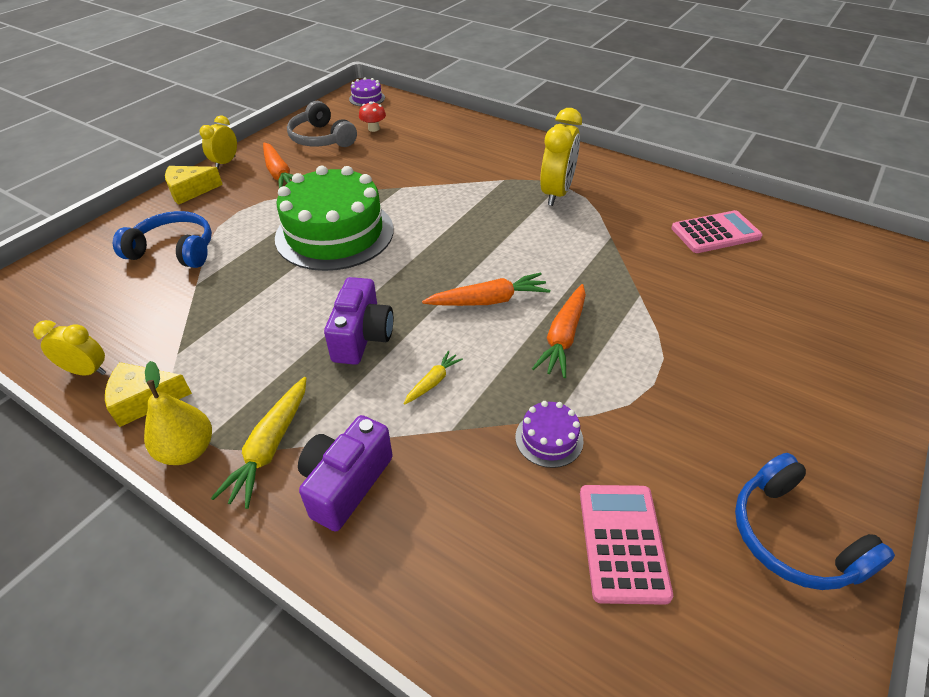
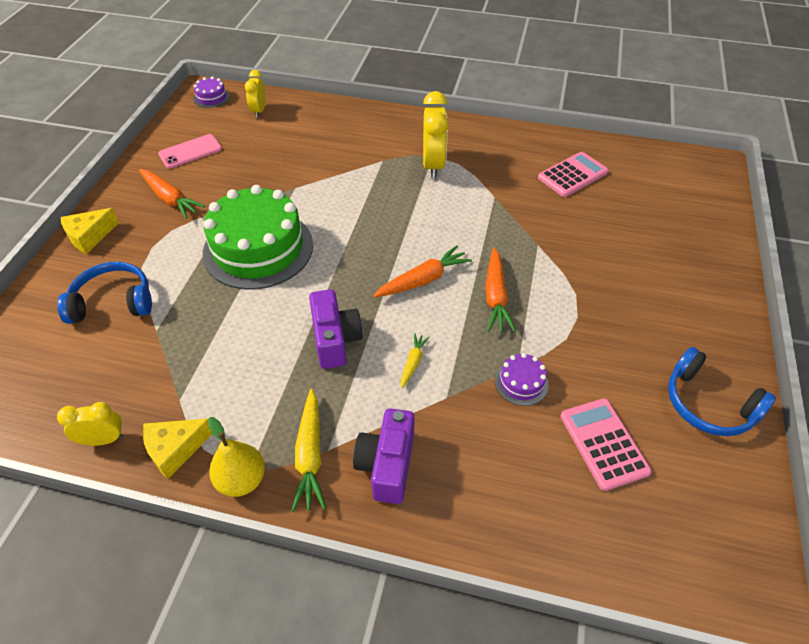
camera: 20 degrees left, 5 degrees up
(225, 163) = (107, 198): yellow clock -> yellow clock (259, 111)
(321, 138) = (190, 151): grey headphones -> pink phone
(373, 128) = (236, 130): red mushroom -> none

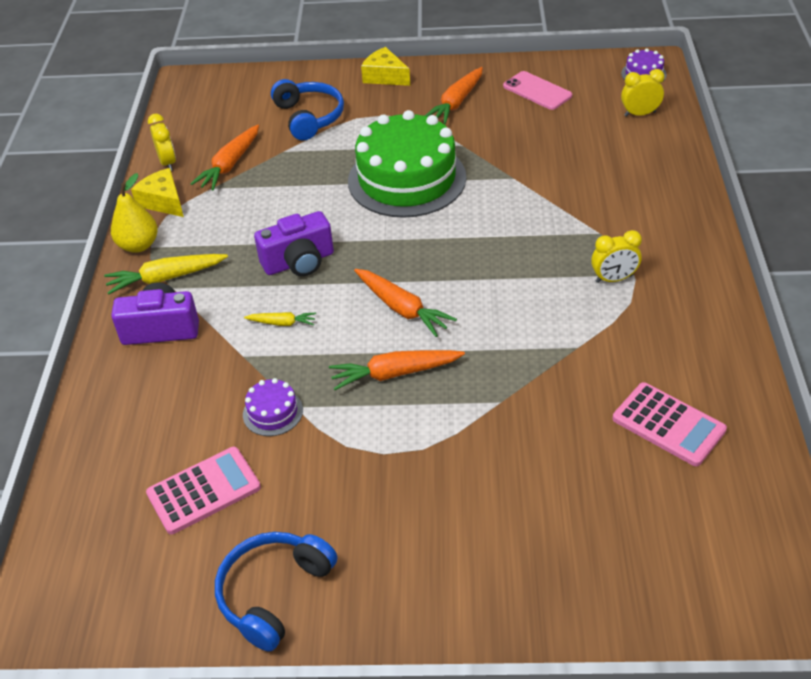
camera: 80 degrees right, 5 degrees down
(149, 379) = (230, 165): none -> orange carrot
(433, 165) = (614, 279): yellow clock -> yellow clock, size x0.60

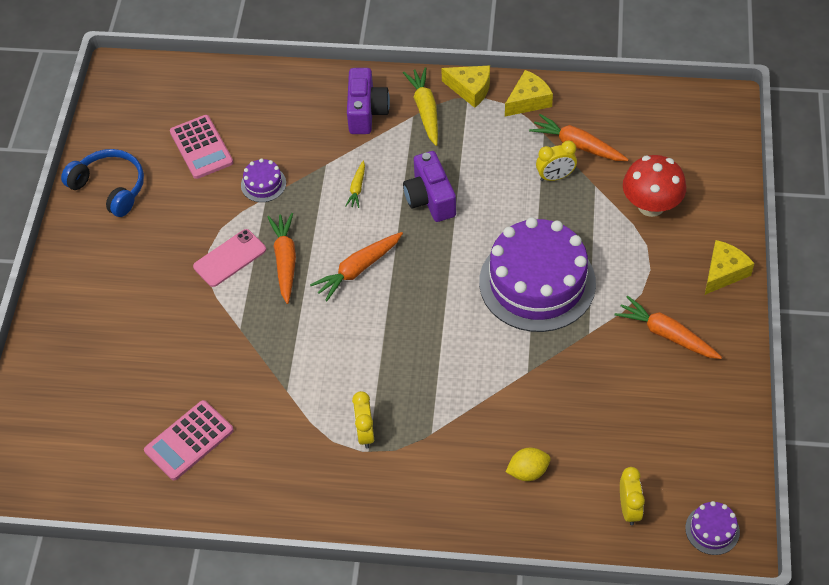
camera: 95 degrees right, 10 degrees up
(138, 245) = (470, 89): yellow pear -> yellow cheese
(168, 162) = (586, 99): yellow clock -> yellow clock (555, 177)
(309, 117) = (651, 205): blue headphones -> red mushroom
(407, 179) = (537, 282): green cake -> purple cake
(537, 91) = (684, 414): pink phone -> pink phone (230, 258)
(622, 170) = (528, 471): none -> yellow lemon

